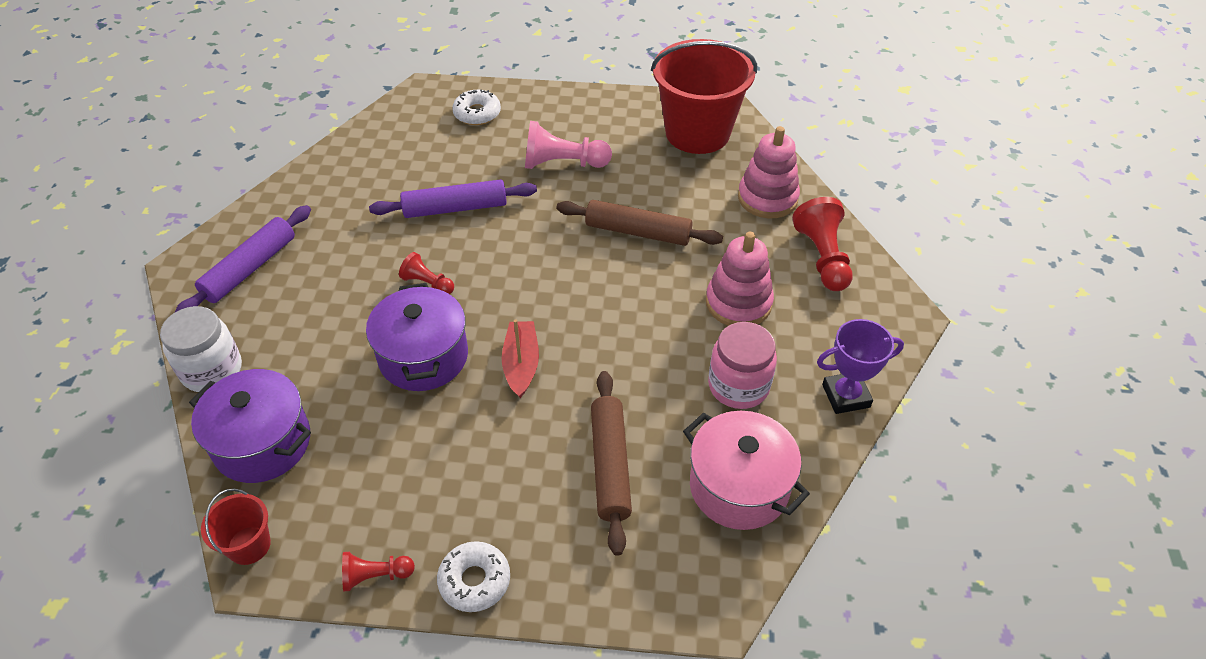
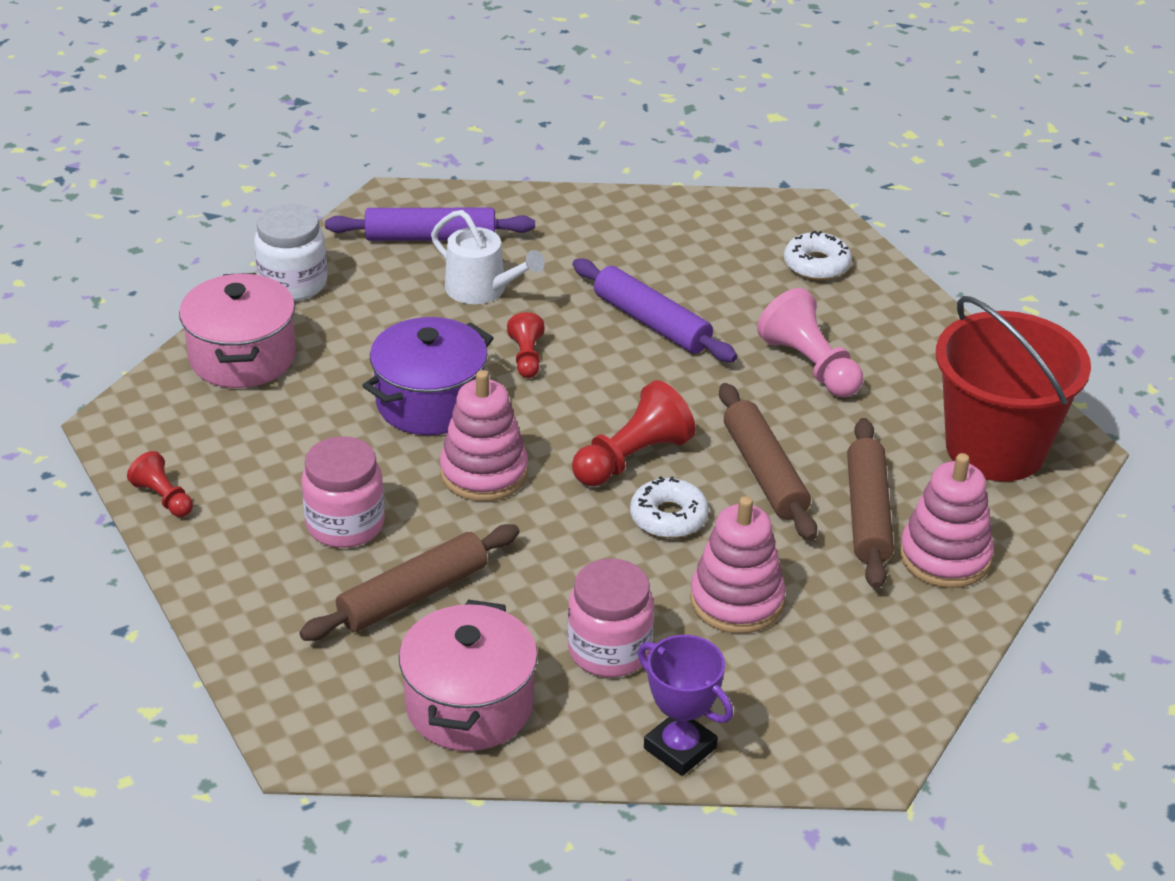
camera: 55 degrees right, 10 degrees down
(249, 545) = (135, 407): red bucket -> none
(262, 443) = (242, 357): purple pot -> pink pot
(335, 270) = (482, 289): none -> white watering can
(474, 581) = (206, 563): white donut -> white donut (668, 517)
(506, 469) = (345, 524): none -> pink jar
(521, 364) = (484, 473): red boat -> pink stacking toy
(708, 209) = (867, 514): none -> brown rolling pin
(822, 257) = (891, 646): red pawn -> red pawn (632, 458)

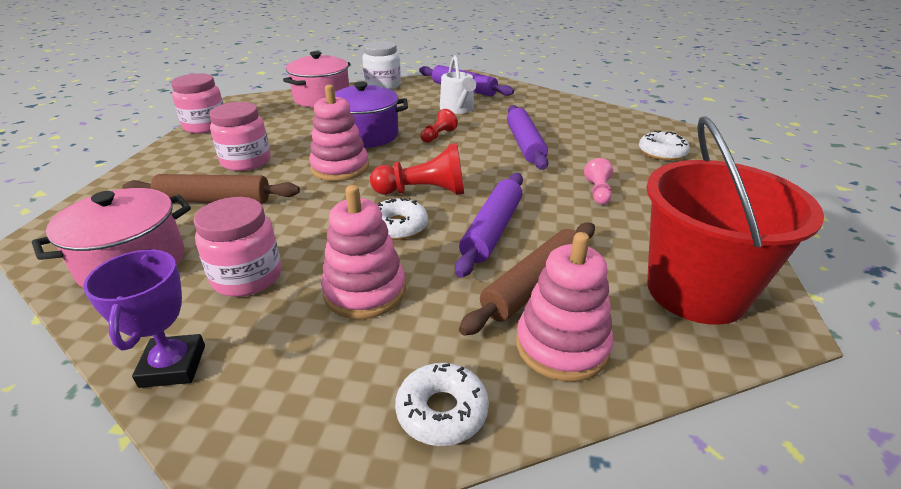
camera: 40 degrees right, 5 degrees down
(163, 498) = (205, 126): red pawn -> pink jar
(764, 472) = (492, 230): brown rolling pin -> purple rolling pin
(810, 365) = (598, 192): pink pawn -> pink pawn, size x0.57
(918, 653) = (442, 411): none -> white donut

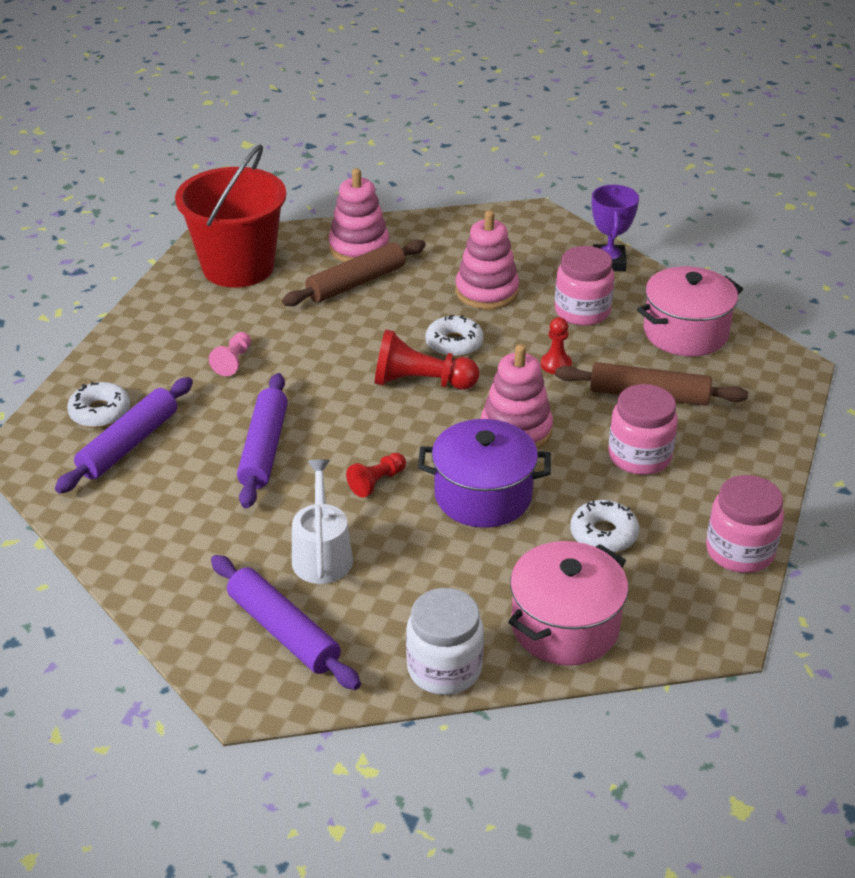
camera: 170 degrees left, 5 degrees up
(295, 217) = (556, 364): none -> red pawn
(442, 411) = (444, 228): white donut -> white donut (603, 534)
(492, 230) = (367, 330): purple rolling pin -> purple rolling pin (129, 444)

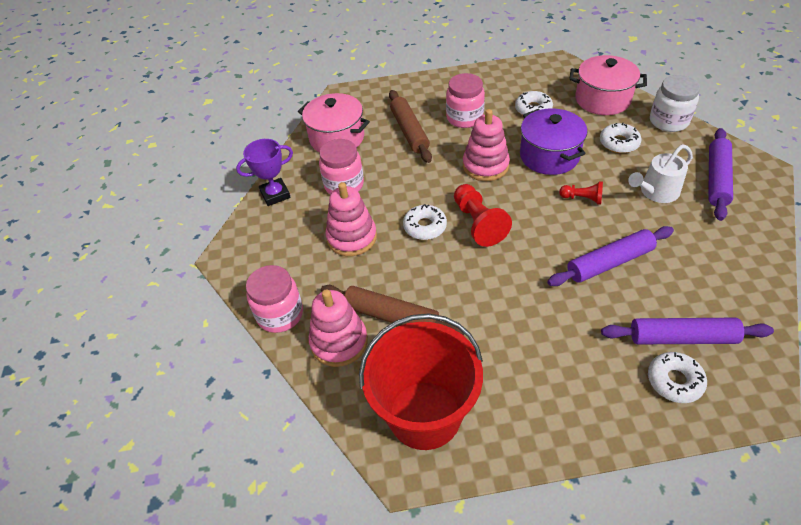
camera: 115 degrees left, 10 degrees up
(233, 361) = (545, 334): pink pawn -> none
(446, 579) = (619, 143): none -> white donut
(556, 364) = (410, 174): red pawn -> none
(739, 551) = (502, 71): pink jar -> pink jar (280, 314)

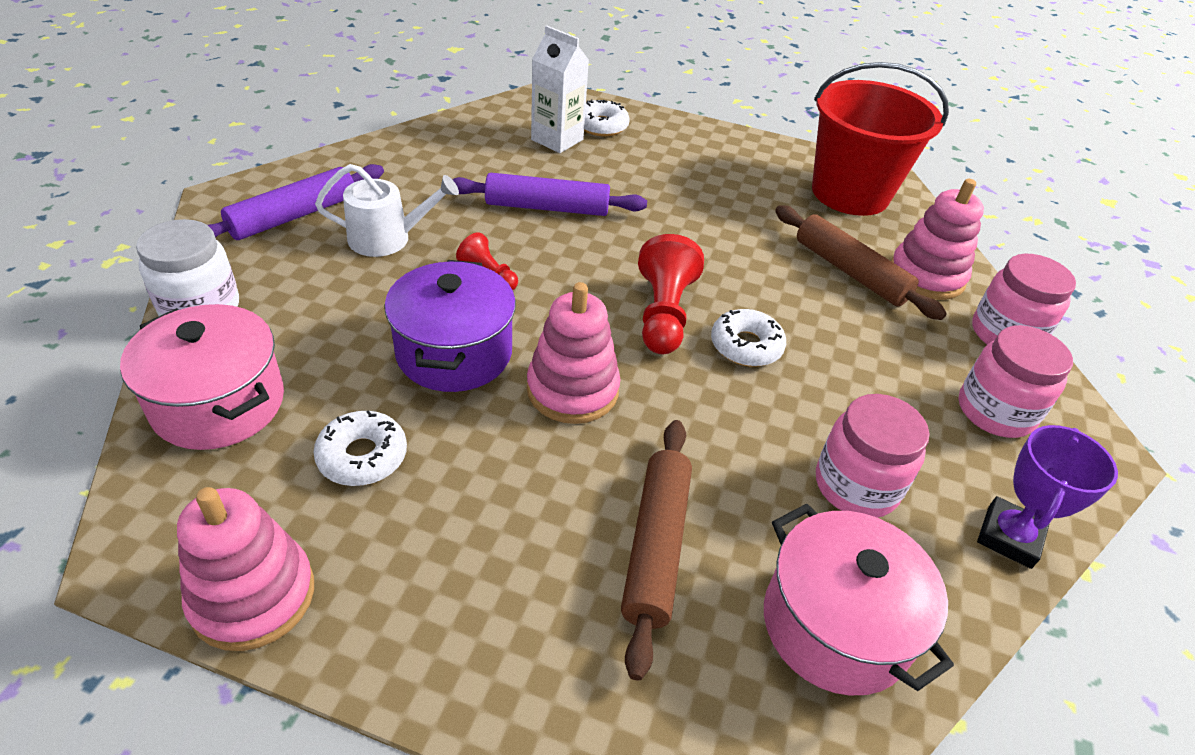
camera: 160 degrees left, 5 degrees down
(275, 194) = (1009, 537): purple trophy -> purple trophy turned 60 degrees counterclockwise
(352, 237) = (871, 384): pink stacking toy -> pink stacking toy (253, 596)
(464, 118) = (512, 515): pink jar -> pink jar (995, 411)
(619, 143) = (326, 317): white donut -> none
(682, 338) = (557, 140): purple rolling pin -> white carton

